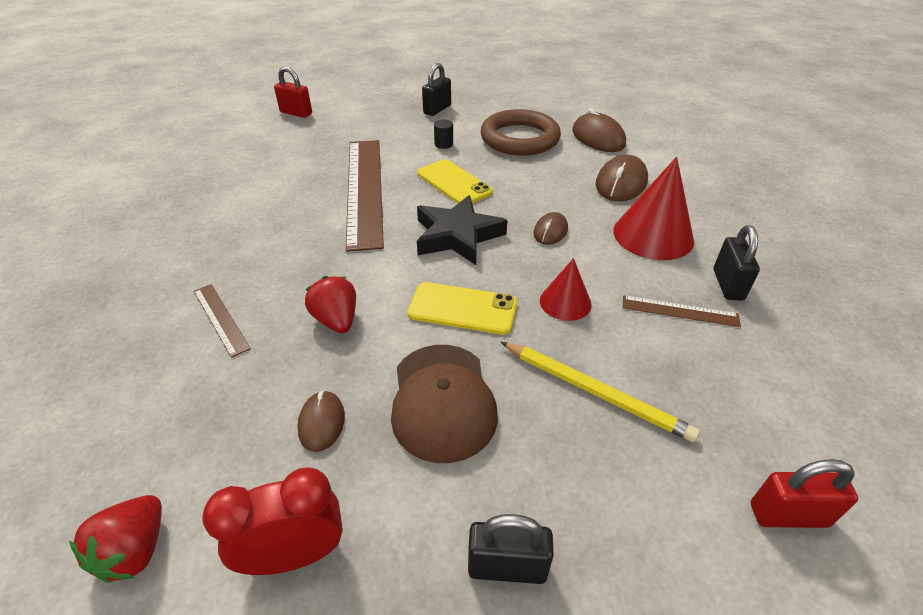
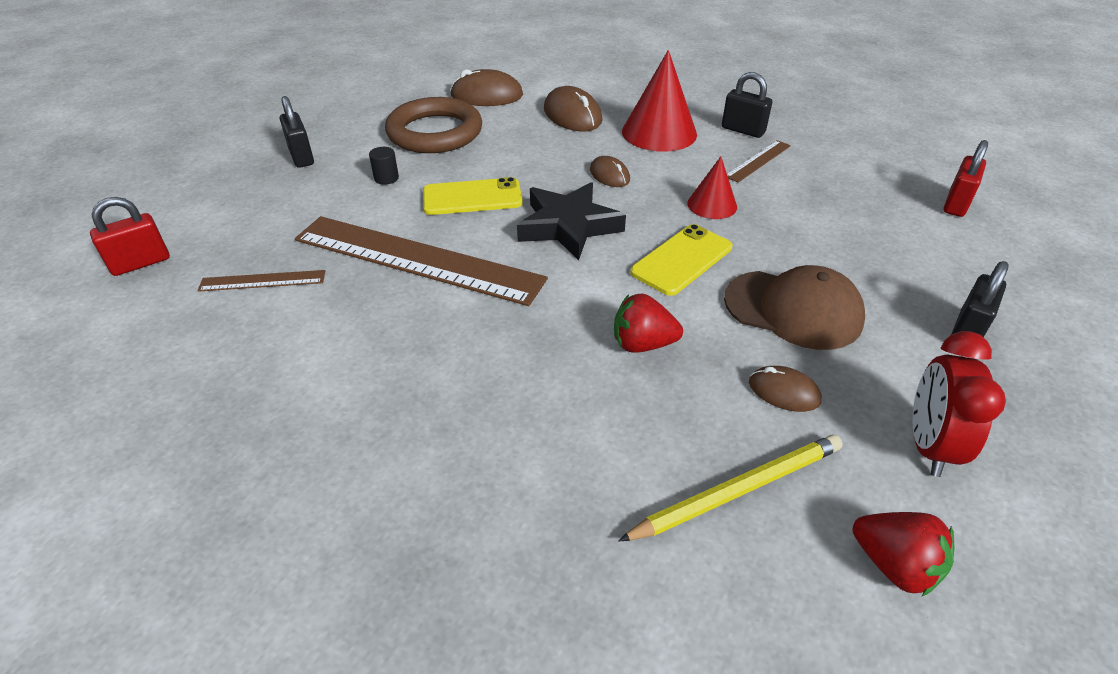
camera: 60 degrees left, 0 degrees up
(220, 319) = (574, 437): brown ruler -> brown ruler (262, 281)
(595, 392) = (821, 231): yellow pencil -> yellow pencil (738, 490)

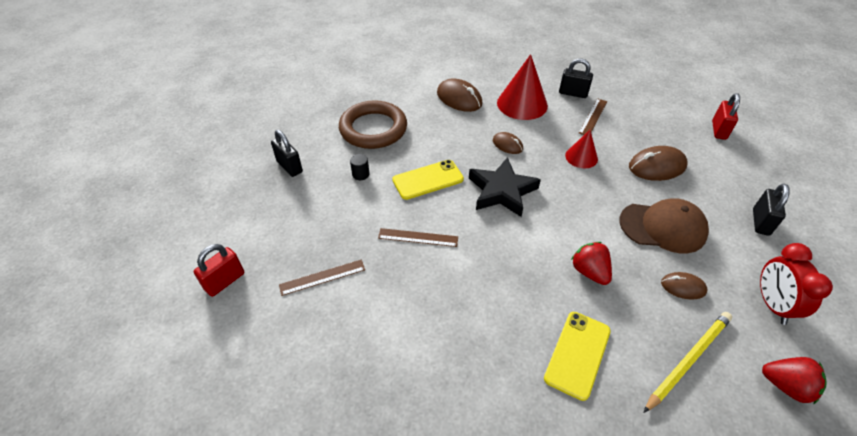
camera: 15 degrees left, 5 degrees up
(417, 259) = (418, 237): brown ruler -> brown ruler, size x0.44
(487, 95) = (392, 90): brown mouse -> brown mouse (657, 166)
(642, 344) = (589, 272): red strawberry -> red strawberry turned 75 degrees clockwise
(682, 260) = (583, 203): yellow phone -> yellow phone (577, 354)

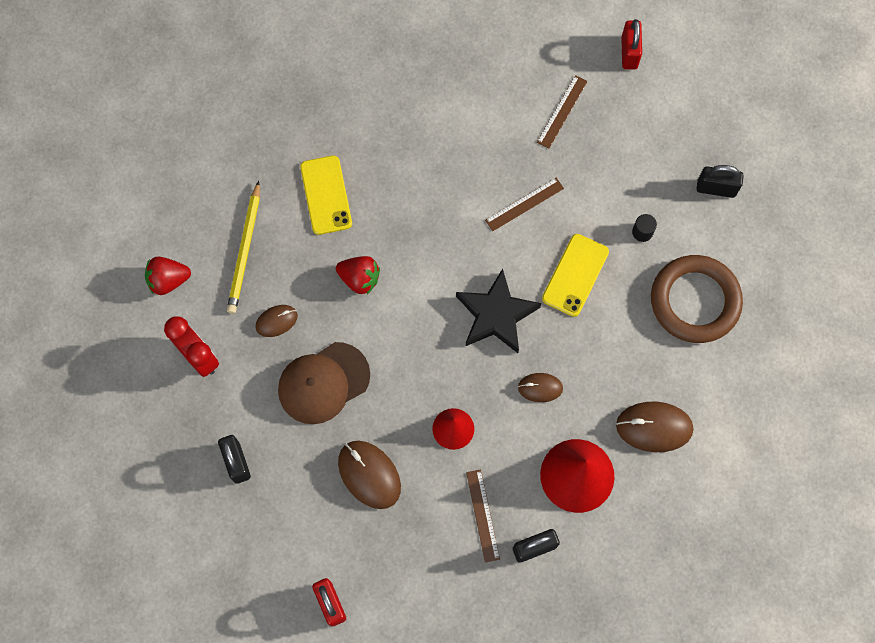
camera: 140 degrees right, 25 degrees up
(657, 166) = (369, 474): brown mouse -> brown mouse turned 75 degrees counterclockwise

